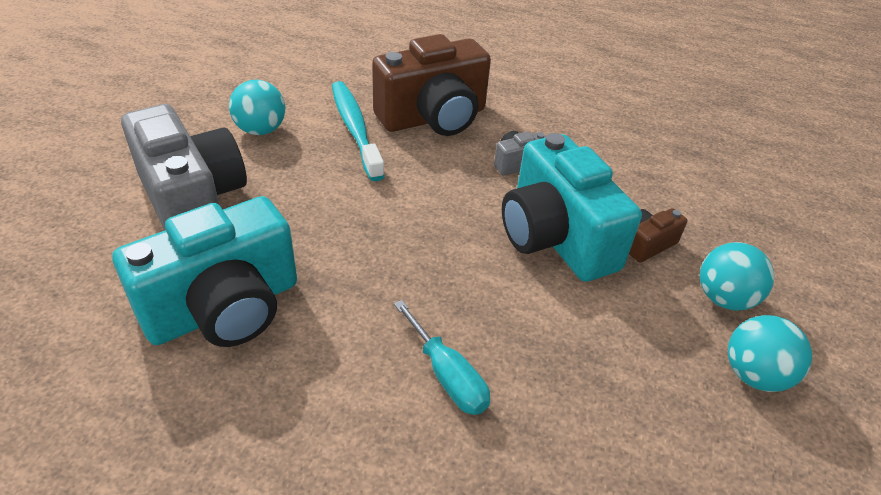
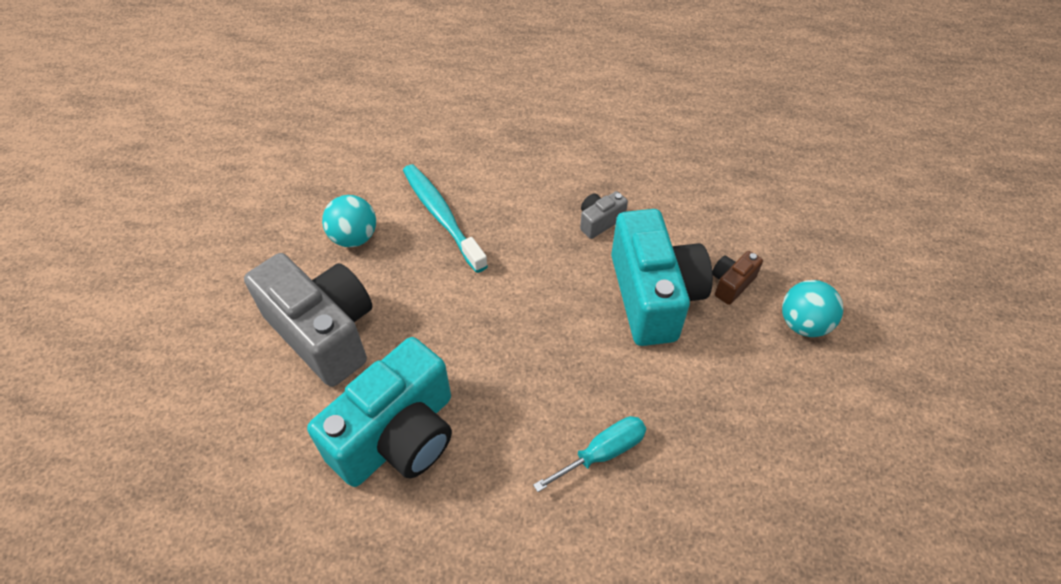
camera: 10 degrees left, 10 degrees up
(434, 118) = (510, 186): brown camera -> none
(447, 376) = (602, 453): turquoise screwdriver -> turquoise screwdriver turned 75 degrees counterclockwise
(555, 238) = (653, 296): turquoise camera -> turquoise camera turned 150 degrees counterclockwise
(754, 375) = (838, 391): turquoise ball -> none

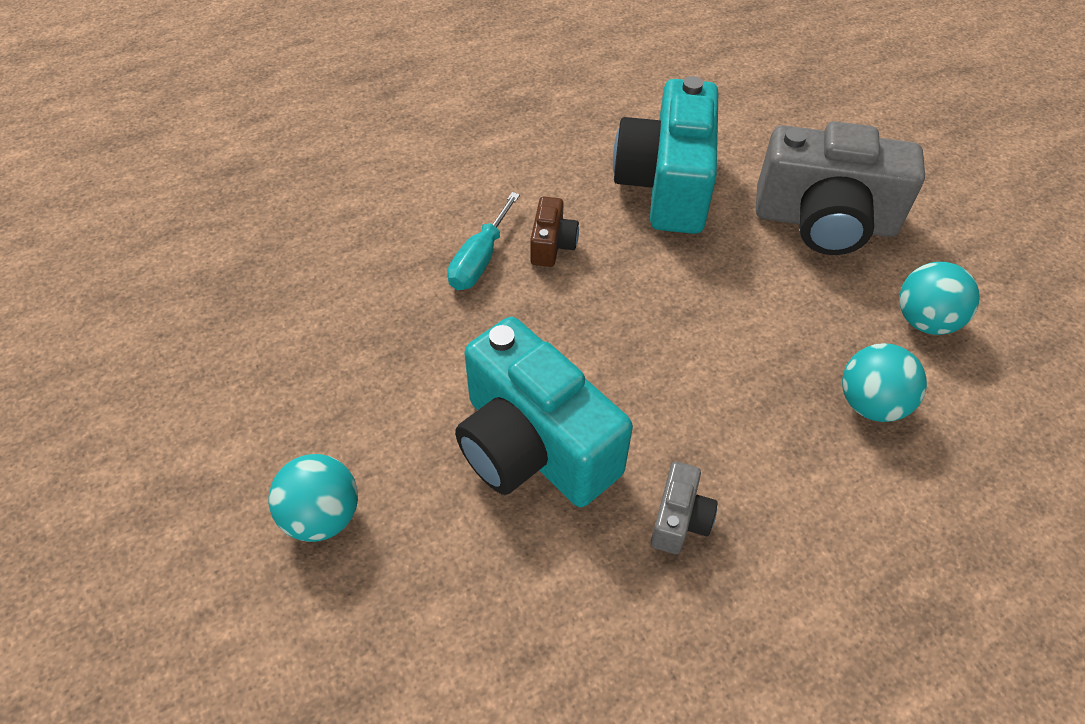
camera: 145 degrees right, 0 degrees up
(442, 216) = (871, 404): turquoise toothbrush -> turquoise ball
(731, 284) = (443, 524): brown camera -> brown camera (552, 245)

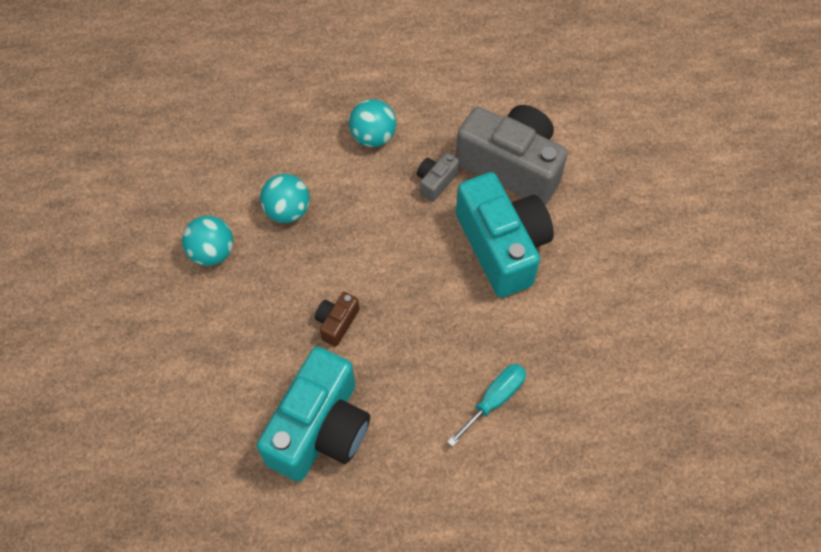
camera: 160 degrees left, 10 degrees up
(322, 516) = (635, 242): turquoise ball -> turquoise ball (373, 136)
(552, 245) = (435, 396): brown camera -> brown camera (337, 322)
(824, 222) = (220, 352): grey camera -> grey camera (511, 166)

